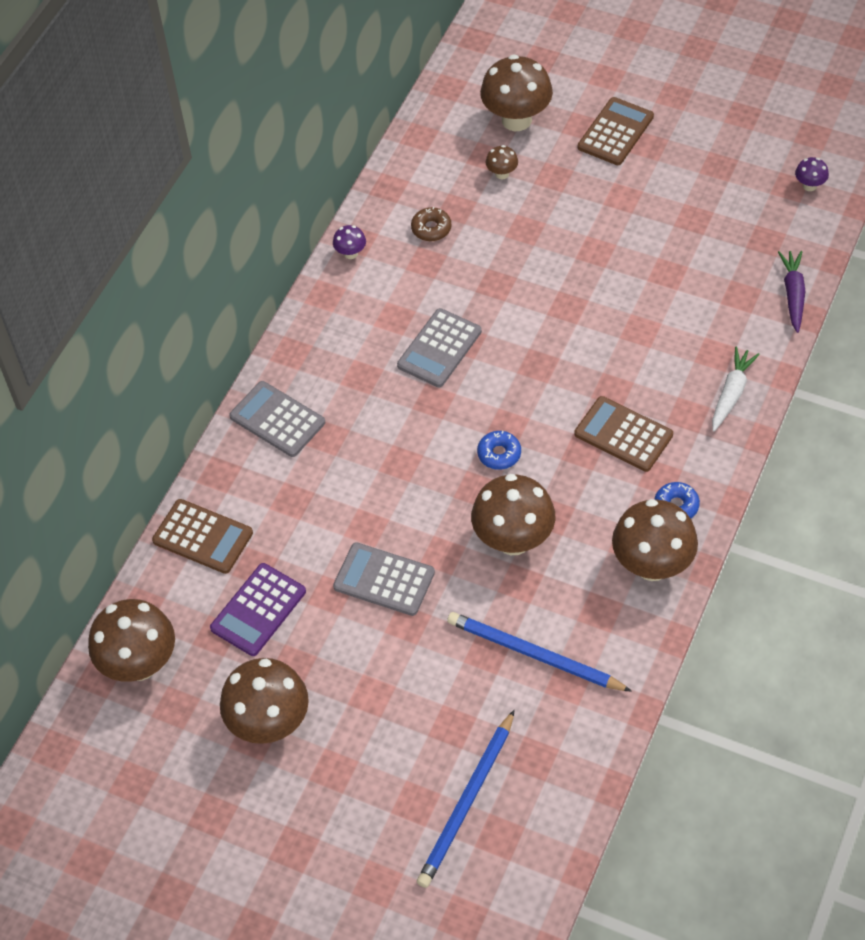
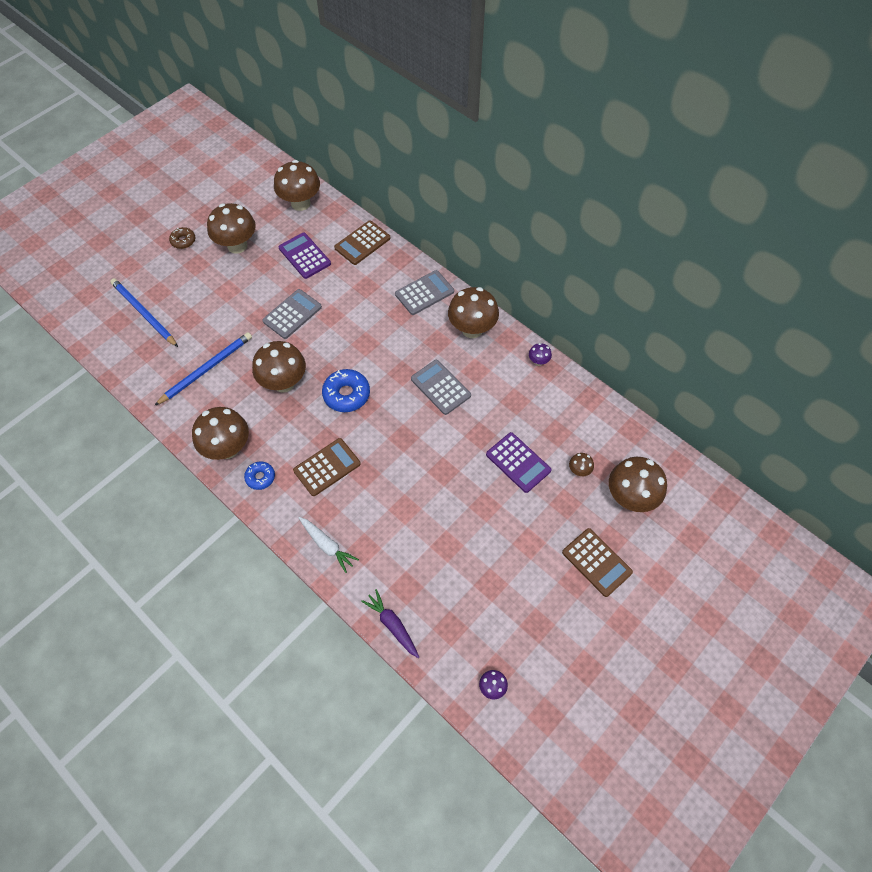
camera: 105 degrees right, 5 degrees up
(324, 342) = (472, 329): none -> brown mushroom
(431, 228) = (543, 412): brown donut -> brown donut (183, 241)
(499, 454) = (346, 394): blue donut -> blue donut, size x1.67
(518, 235) = (518, 462): none -> purple calculator
(793, 294) = (392, 625): purple carrot -> purple carrot turned 150 degrees counterclockwise

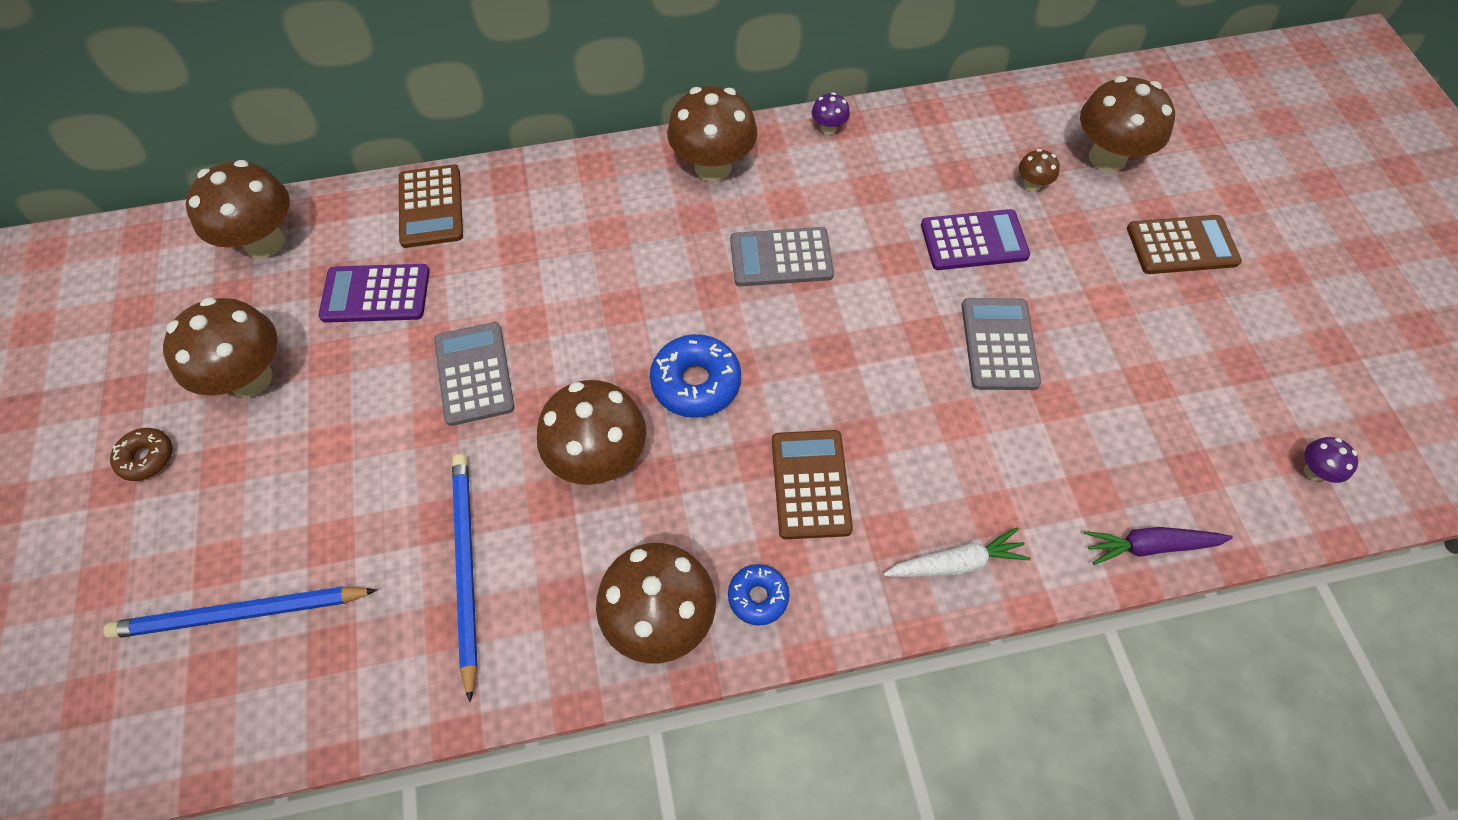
camera: 55 degrees left, 0 degrees up
(424, 293) = (599, 184): grey calculator -> grey calculator (999, 344)

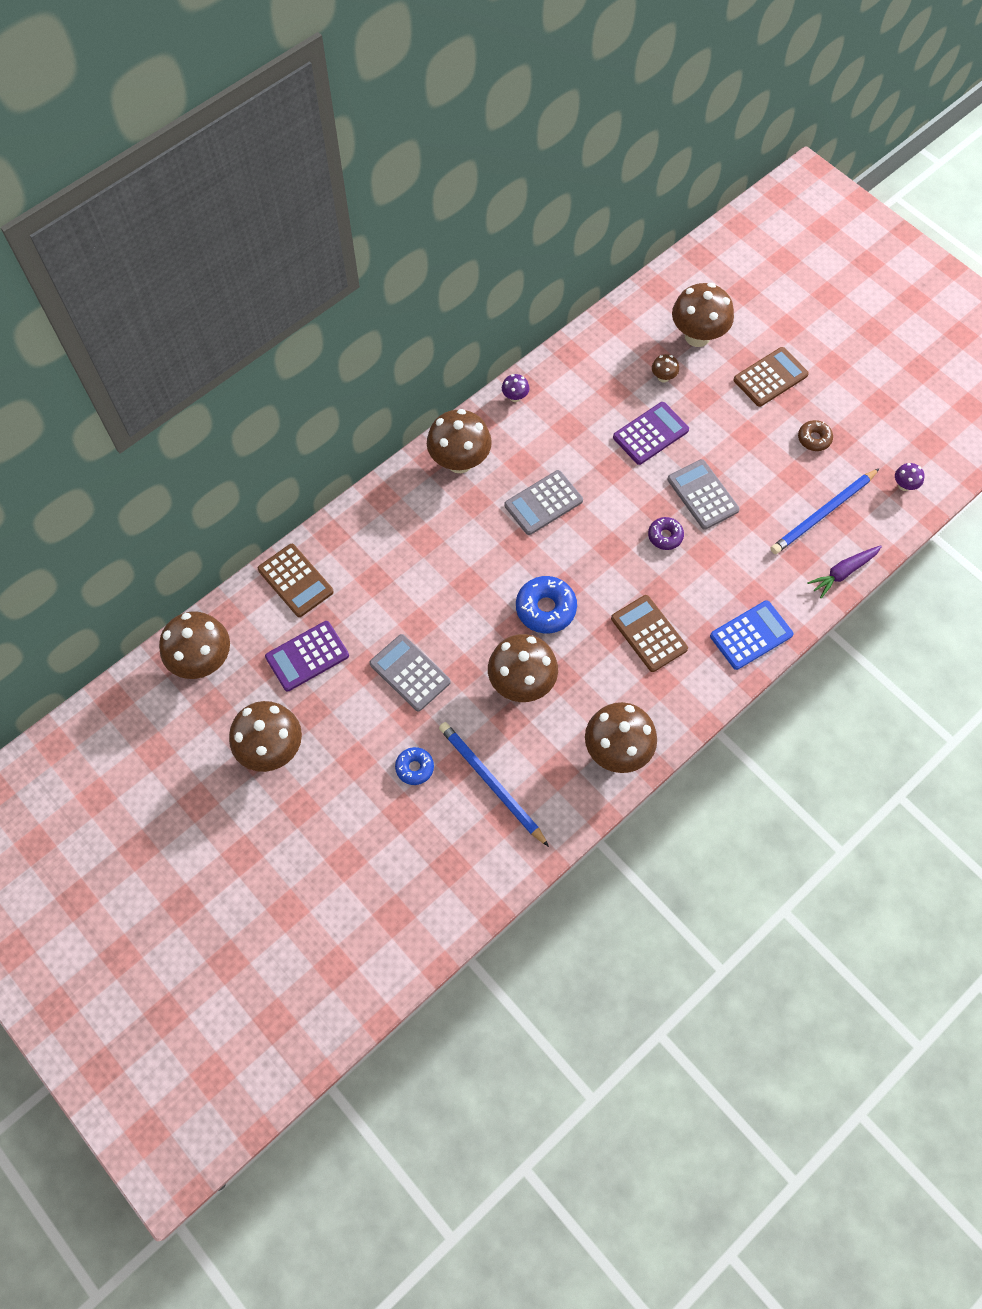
camera: 30 degrees left, 5 degrees up
(146, 458) = (249, 829): brown donut -> brown donut (814, 439)
(240, 614) = (383, 877): blue pencil -> blue pencil (823, 513)
(758, 597) = (660, 710): blue donut -> blue donut (414, 768)
(914, 371) = (665, 536): none -> purple donut
(956, 563) = (751, 635): white carrot -> blue calculator

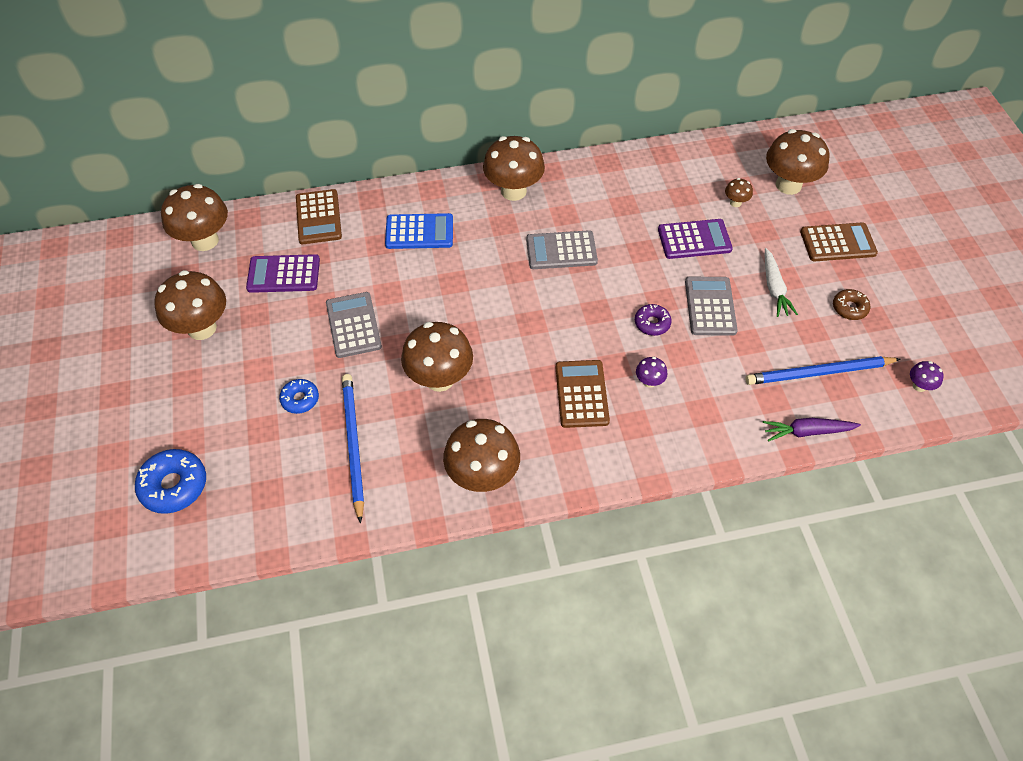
camera: 30 degrees right, 10 degrees down
(515, 397) = (594, 165): purple mushroom -> purple mushroom (649, 382)
(545, 608) = (504, 331): blue donut -> blue donut (174, 486)
(744, 449) = (774, 288): none -> white carrot
(751, 635) = (678, 442): blue calculator -> blue calculator (419, 232)

